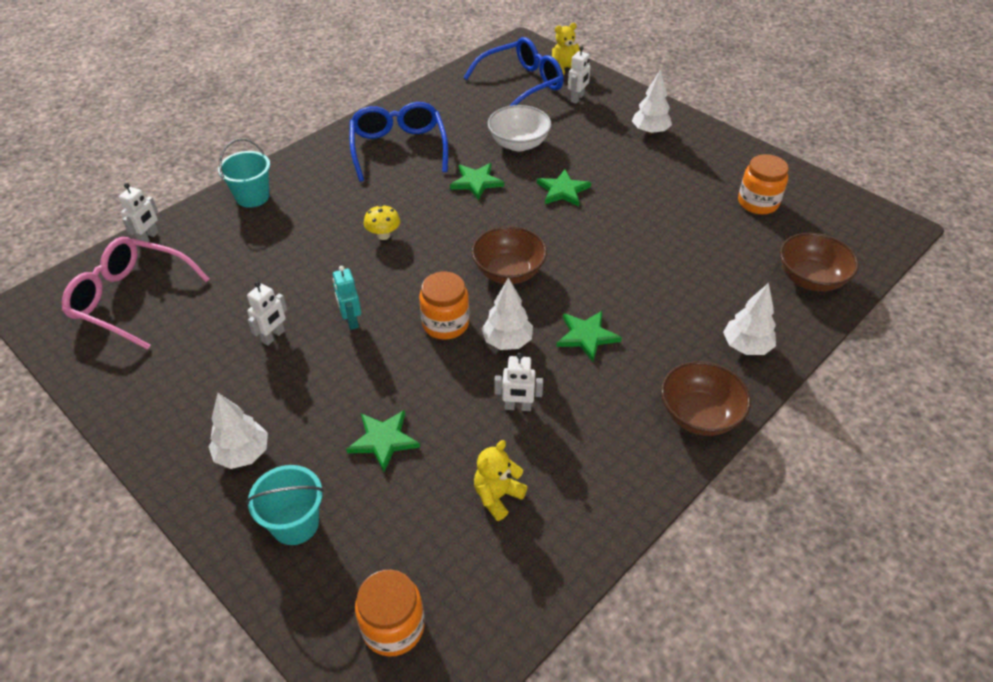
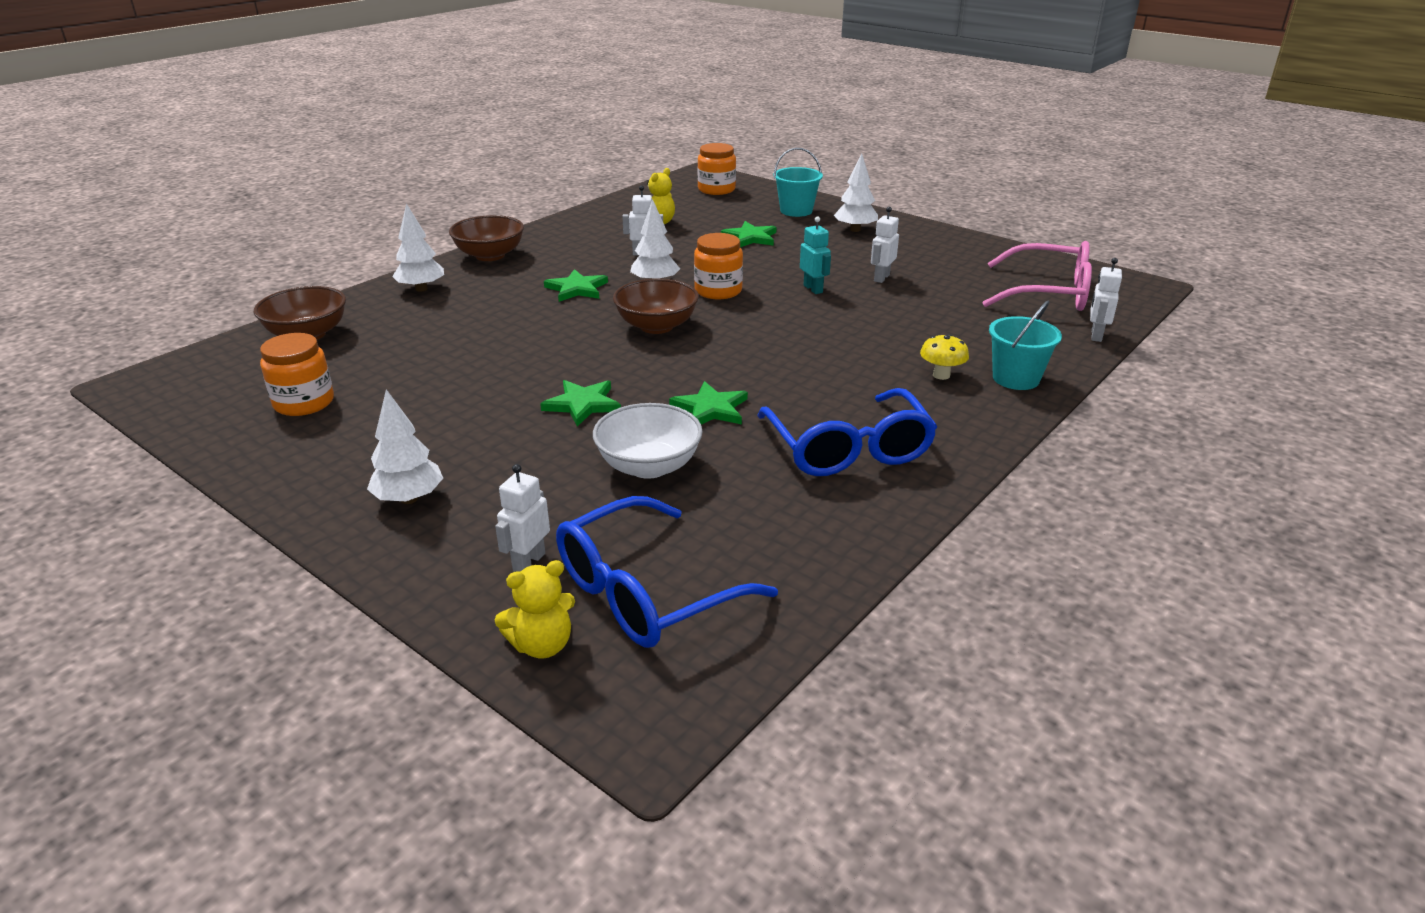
camera: 175 degrees right, 15 degrees down
(383, 235) = (815, 349): yellow mushroom -> yellow mushroom (941, 375)

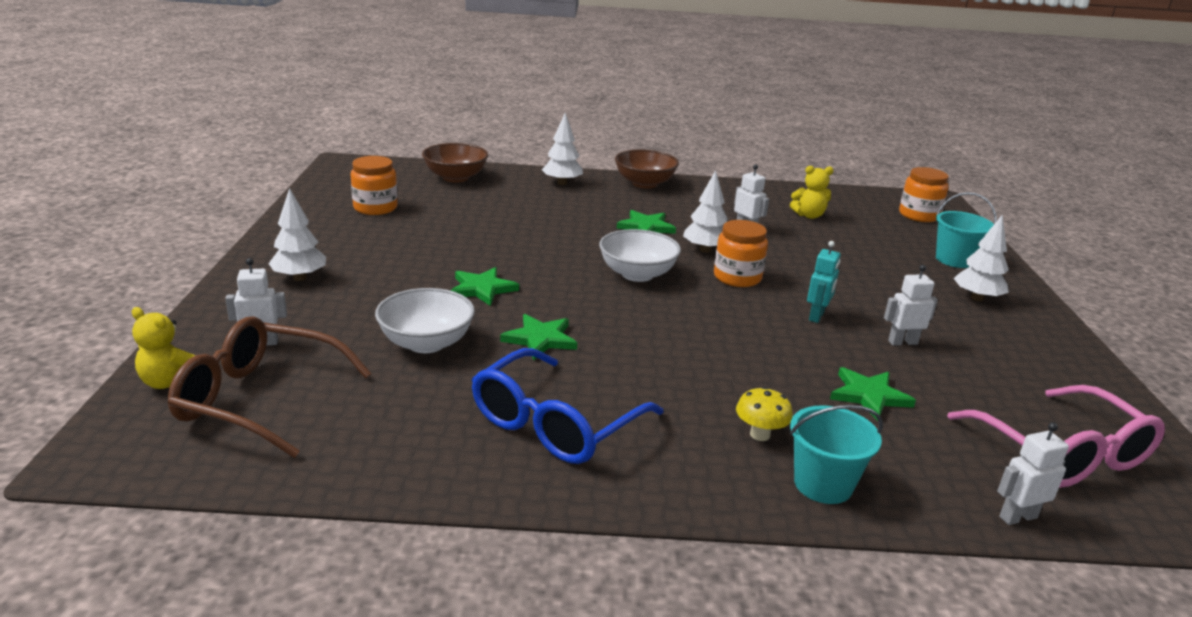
camera: 50 degrees right, 5 degrees down
(645, 592) = (259, 399): blue glasses -> brown glasses
(656, 326) = (637, 274): brown bowl -> white bowl
(750, 237) = (859, 258): green star -> green star (869, 395)

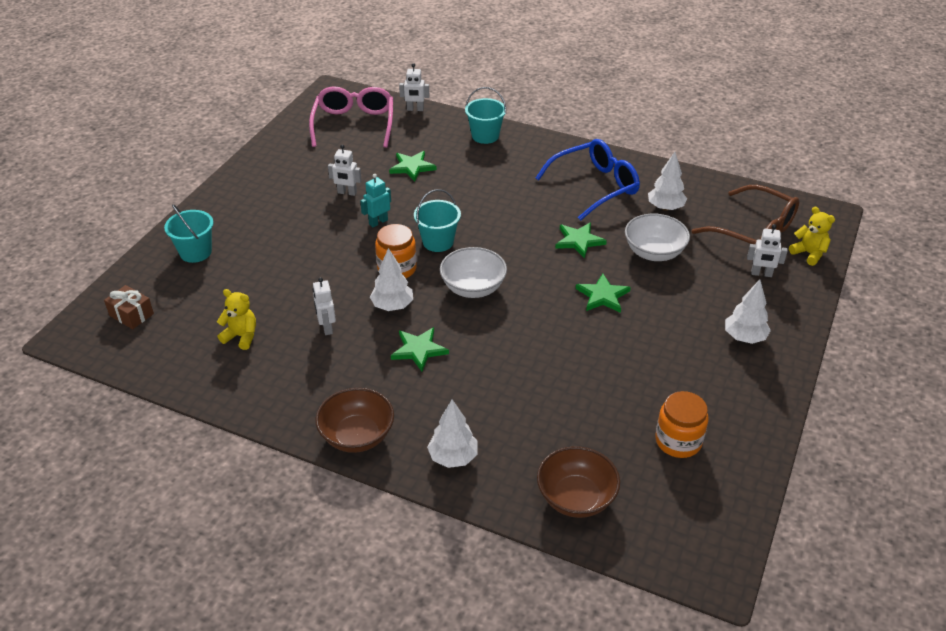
camera: 155 degrees left, 15 degrees up
(721, 308) = (438, 242): none -> turquoise bucket
(760, 435) = (493, 160): yellow mushroom -> none
(919, 215) = (131, 315): orange jar -> brown gift
(977, 298) = (242, 214): white tree -> white tree (665, 207)

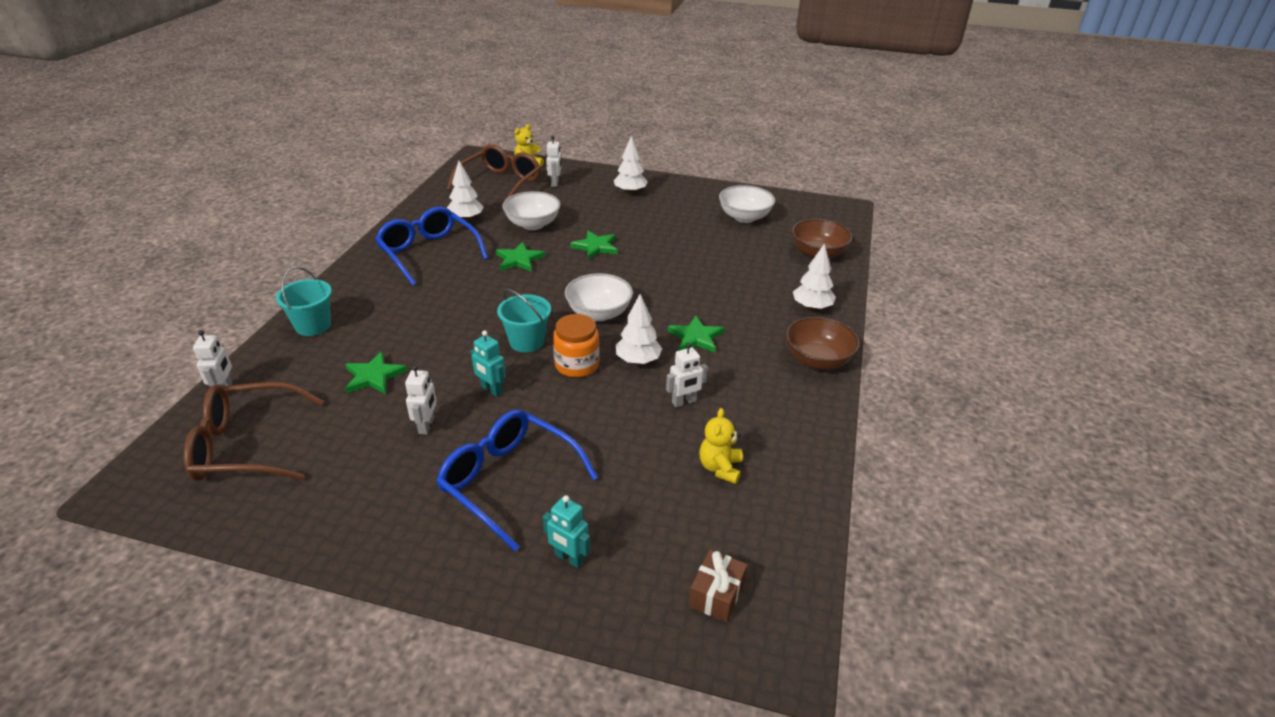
camera: 100 degrees left, 5 degrees down
(195, 252) = (568, 558): turquoise bucket -> turquoise robot
(275, 229) = (508, 481): none -> blue glasses
(354, 124) = (246, 445): pink glasses -> brown glasses
(678, 441) = (744, 217): orange jar -> white bowl

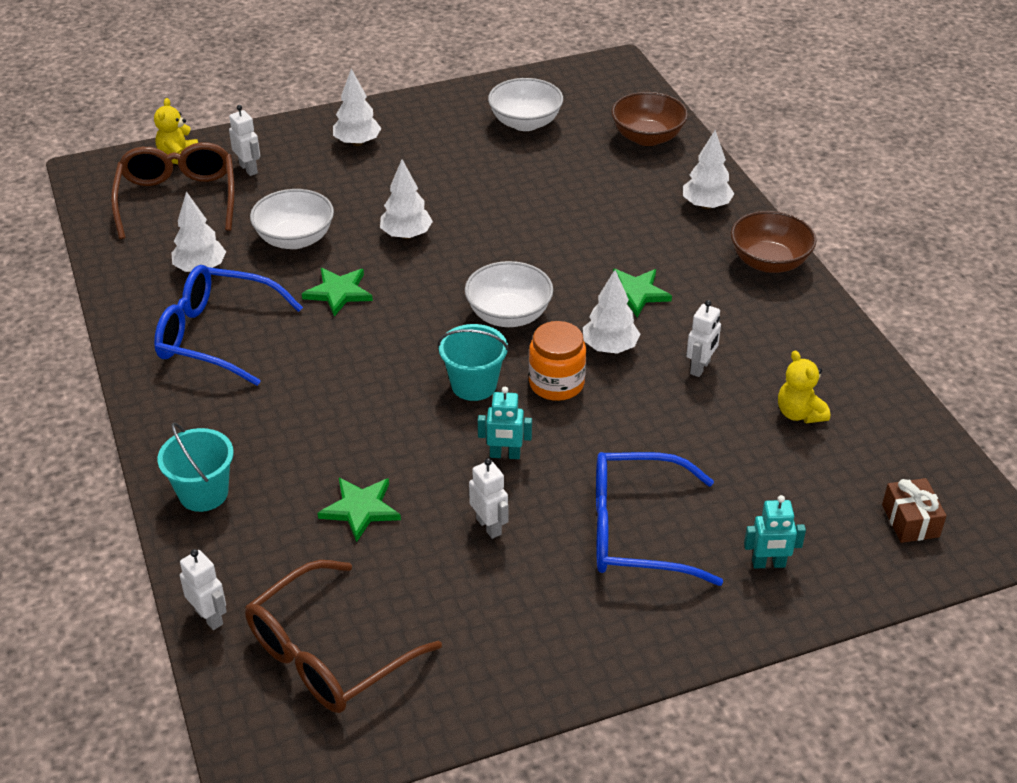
camera: 35 degrees left, 5 degrees up
(595, 247) = (406, 235): green star -> white tree

